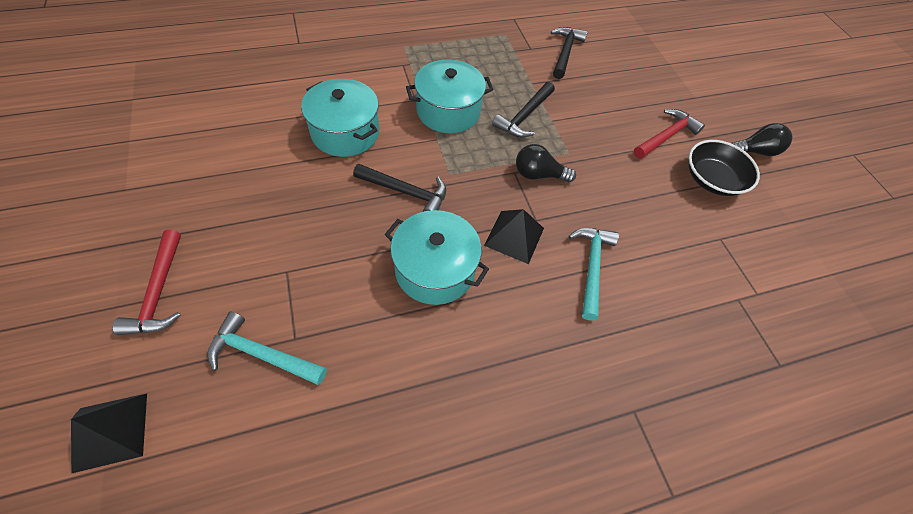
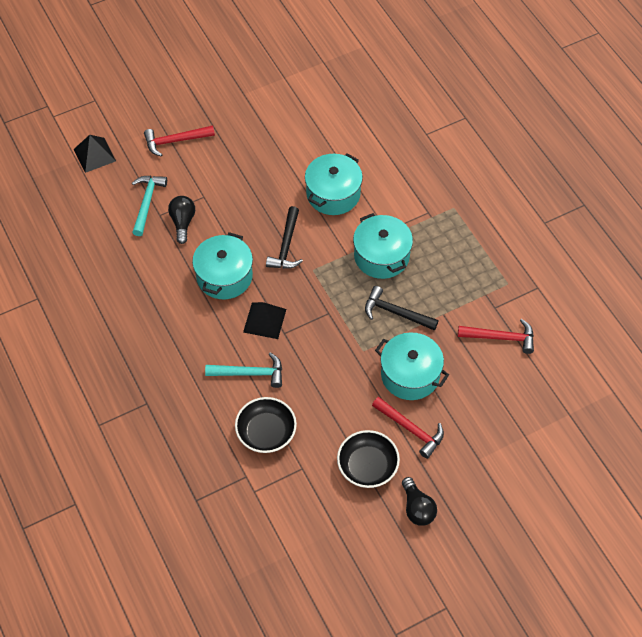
camera: 85 degrees right, 0 degrees up
(538, 175) = (330, 330): black light bulb -> black light bulb (182, 222)
(565, 52) = (501, 337): black hammer -> red hammer
(602, 122) = (410, 375): none -> turquoise pot
(676, 265) = (266, 432): none -> black bowl

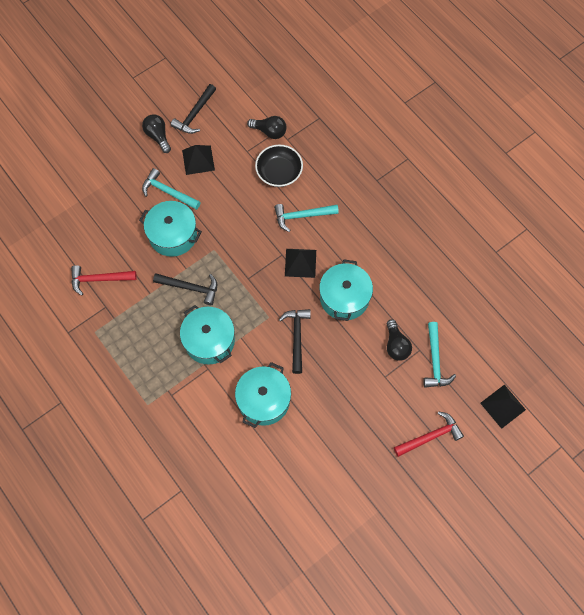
camera: 170 degrees right, 10 degrees up
(267, 490) = (269, 132): none -> black light bulb
(363, 533) = (195, 114): none -> black hammer
(367, 466) = (198, 160): black bowl -> black pyramid
(411, 429) = (168, 192): red hammer -> turquoise hammer

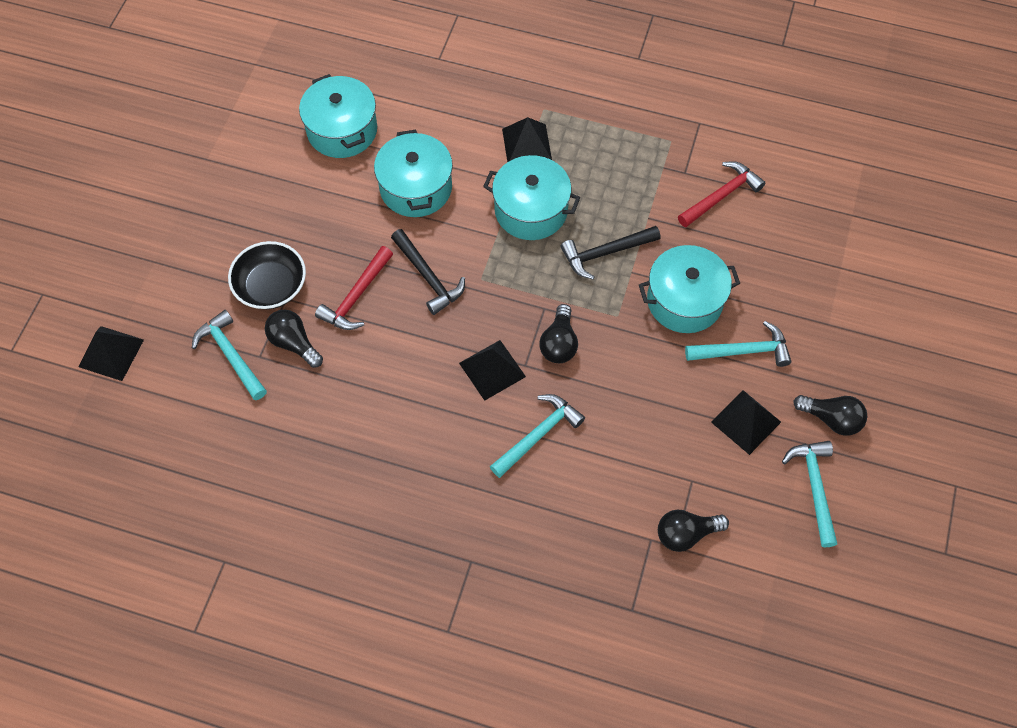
camera: 145 degrees right, 5 degrees down
(177, 386) = (526, 144): none -> black pyramid
(195, 114) = (814, 487): black hammer -> turquoise hammer
(255, 254) = (559, 343): none -> black light bulb
(279, 172) = (620, 478): black bowl -> black bowl (271, 286)
(344, 298) = (401, 361): turquoise pot -> turquoise pot (342, 130)
(430, 436) = (188, 266): red hammer -> red hammer (356, 296)

